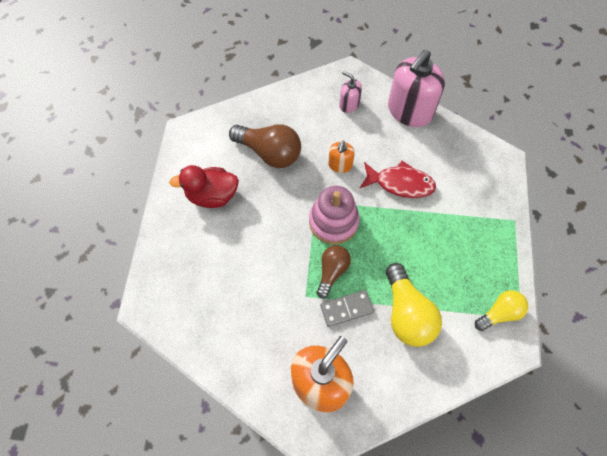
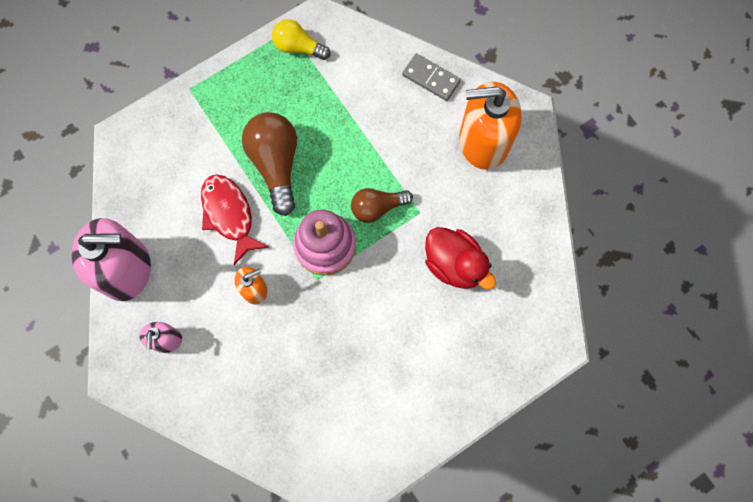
camera: 130 degrees left, 10 degrees up
(212, 196) = (396, 388): red duck -> red duck (454, 264)
(269, 153) = (298, 373): brown light bulb -> brown light bulb (276, 164)
(346, 308) = (401, 169): grey domino -> grey domino (431, 78)
(407, 314) = (362, 117): yellow light bulb -> none

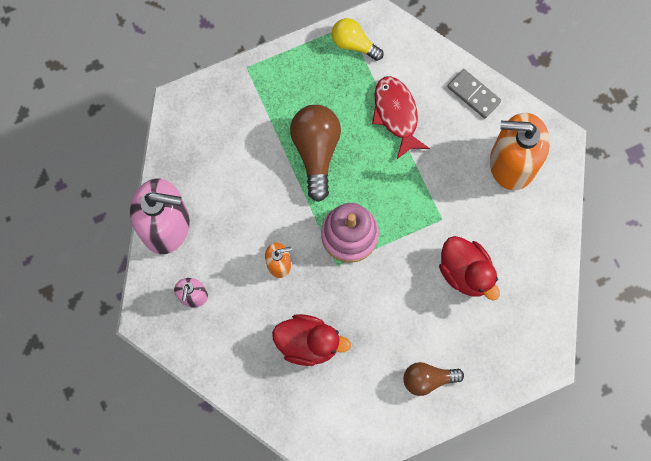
camera: 10 degrees right, 0 degrees up
(229, 215) = (266, 191): red fish -> red fish (396, 114)
(299, 370) = (308, 343): none -> red duck
(377, 207) = (403, 208): brown light bulb -> brown light bulb (428, 379)

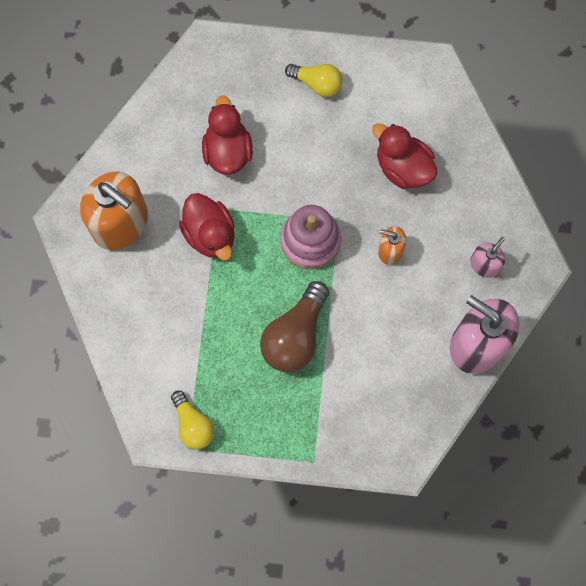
camera: 150 degrees left, 0 degrees up
(396, 114) = (197, 329): red fish -> none
(428, 379) = (317, 84): brown light bulb -> yellow light bulb
(434, 194) = (210, 234): none -> red duck
(473, 94) = (112, 307): grey domino -> none

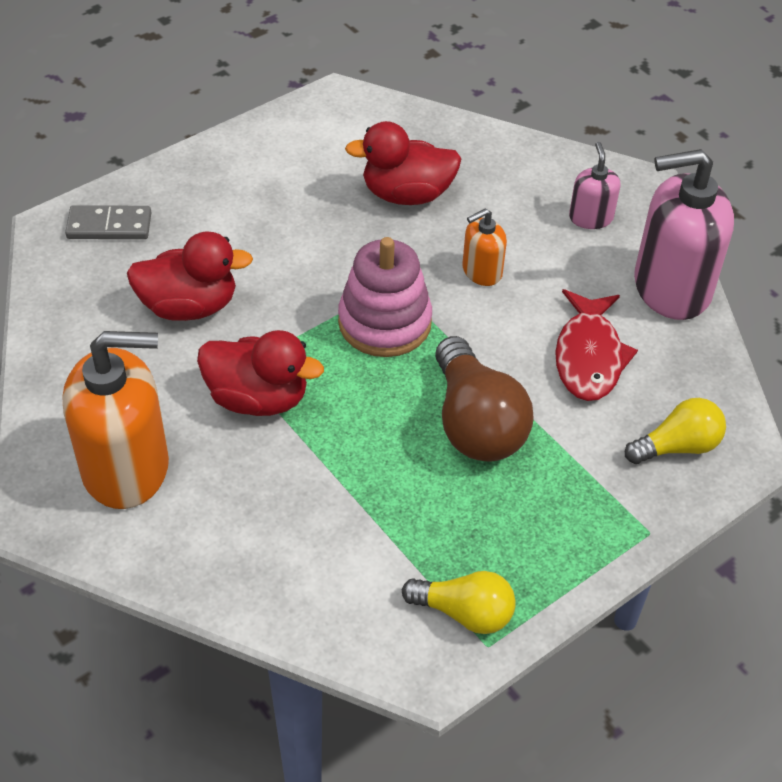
camera: 45 degrees left, 25 degrees down
(228, 151) = (189, 306): red duck -> red duck turned 135 degrees clockwise
(234, 65) = (109, 226): none -> grey domino
(317, 84) = (227, 184): yellow light bulb -> yellow light bulb (677, 446)
(388, 347) = (589, 356): none -> red fish

